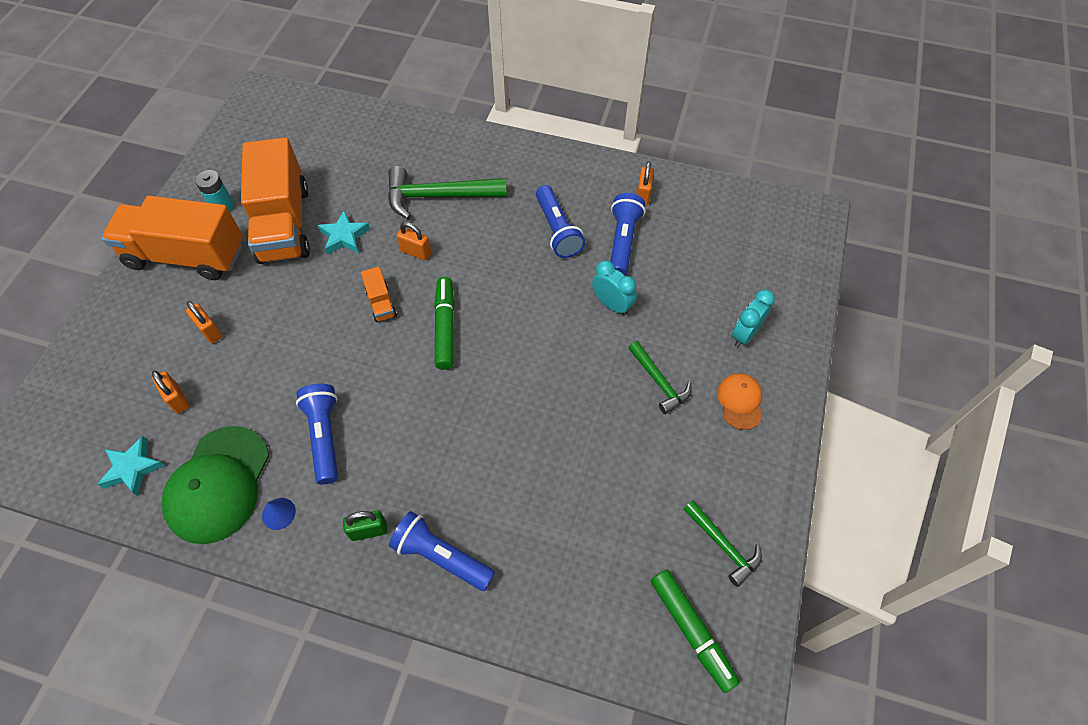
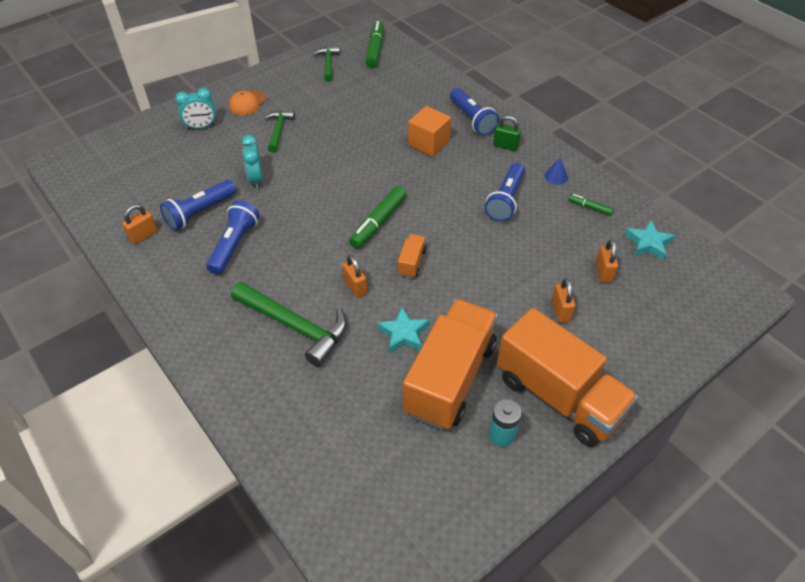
camera: 145 degrees left, 10 degrees down
(218, 484) = (589, 207): green cap -> green marker
(469, 473) = (428, 143): none -> orange cube

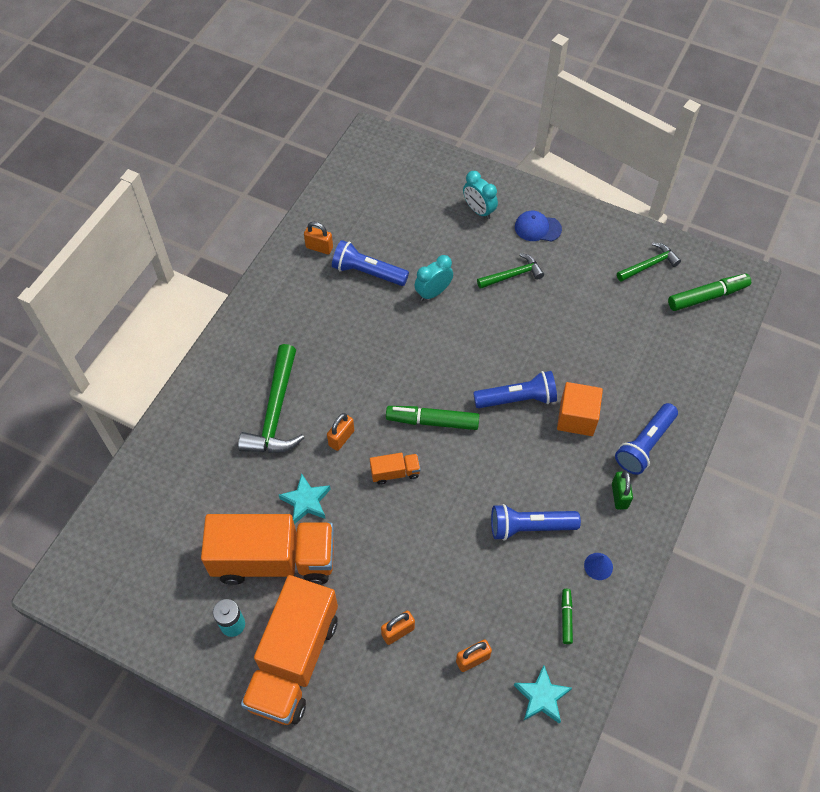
camera: 65 degrees right, 10 degrees up
(234, 245) = (343, 319): blue flashlight -> blue flashlight (517, 399)
(247, 103) = (537, 228): orange cap -> blue cap

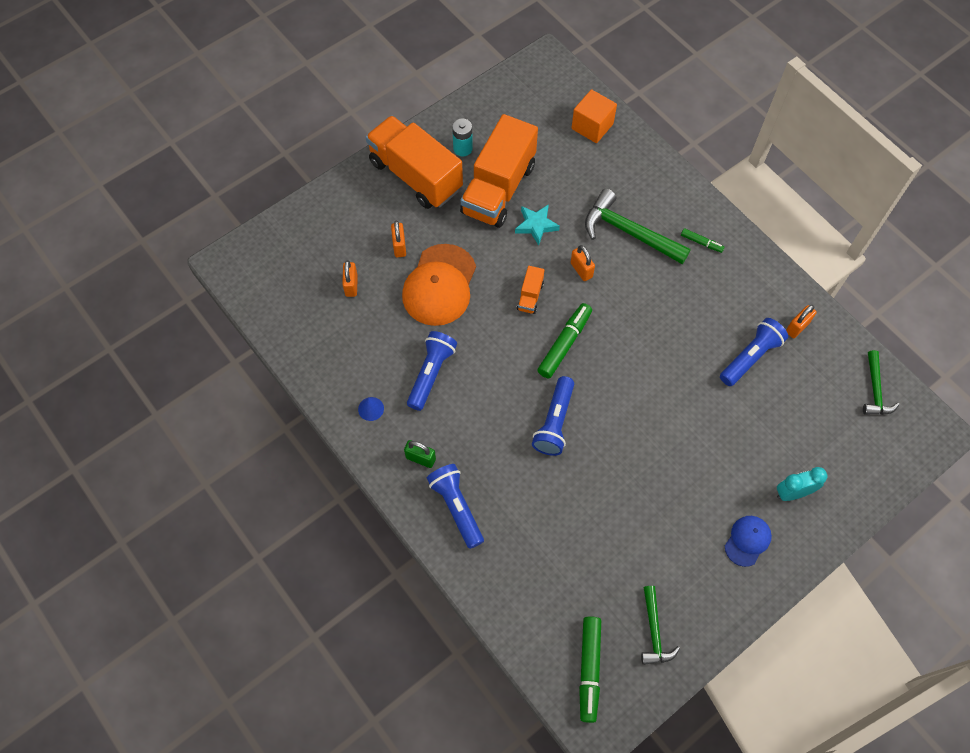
camera: 115 degrees right, 5 degrees up
(425, 565) = (439, 285): none -> orange cap
(433, 292) = (703, 403): turquoise clock -> none
(513, 275) = (695, 486): green hammer -> green hammer (875, 390)
(541, 697) = (298, 318): turquoise star -> none
(566, 617) = (344, 364): green marker -> green marker (701, 243)
(576, 417) = (512, 463): orange cube -> orange cube (592, 126)

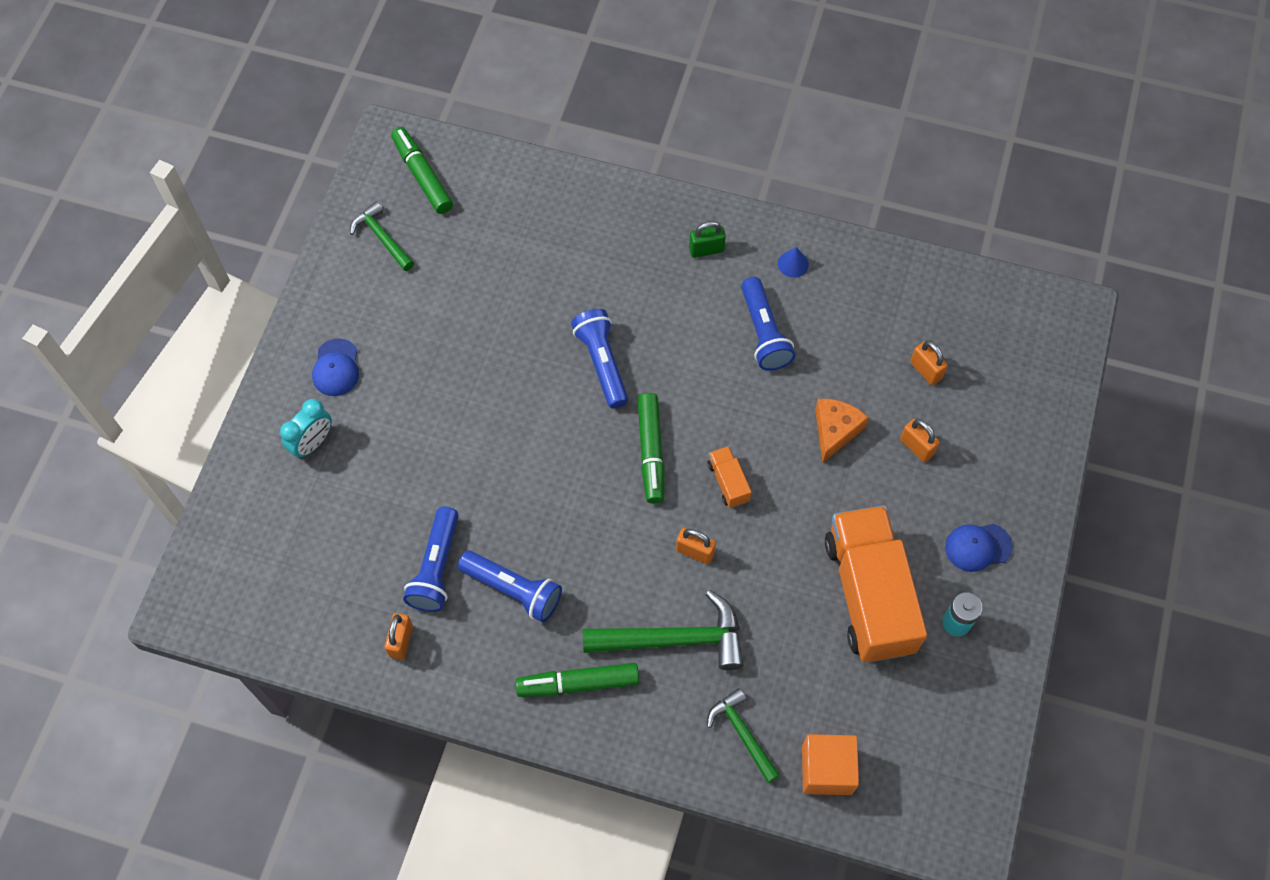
camera: 145 degrees right, 0 degrees up
(415, 175) = (978, 547): orange truck -> blue cap
(439, 285) = (835, 431): orange cap -> orange cheese
(456, 507) = (637, 229): blue flashlight -> blue flashlight (513, 590)
(536, 225) = (788, 575): turquoise star -> none
(701, 243) = (578, 683): green marker -> green marker, size x1.87
(875, 390) = (272, 618): green hammer -> green hammer (742, 733)

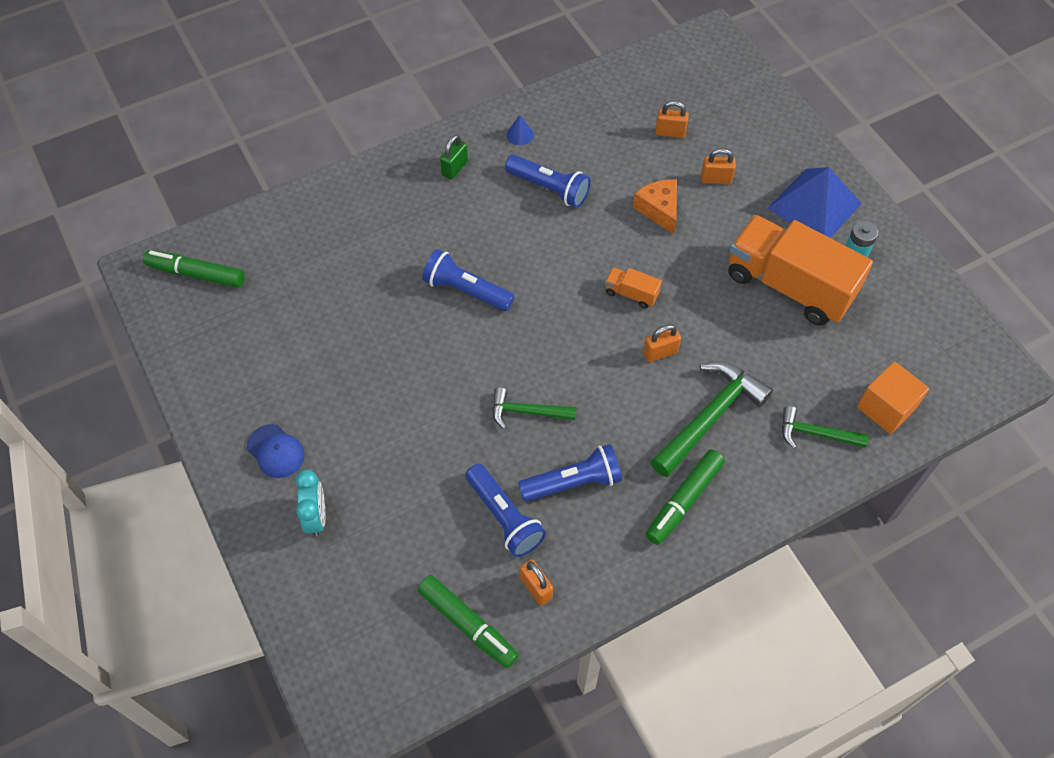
camera: 45 degrees left, 5 degrees down
(382, 237) = (211, 337): green hammer -> green hammer (527, 412)
(651, 452) = (562, 317): green marker -> green marker (468, 624)
(978, 547) = (814, 205): blue cap -> blue pyramid

